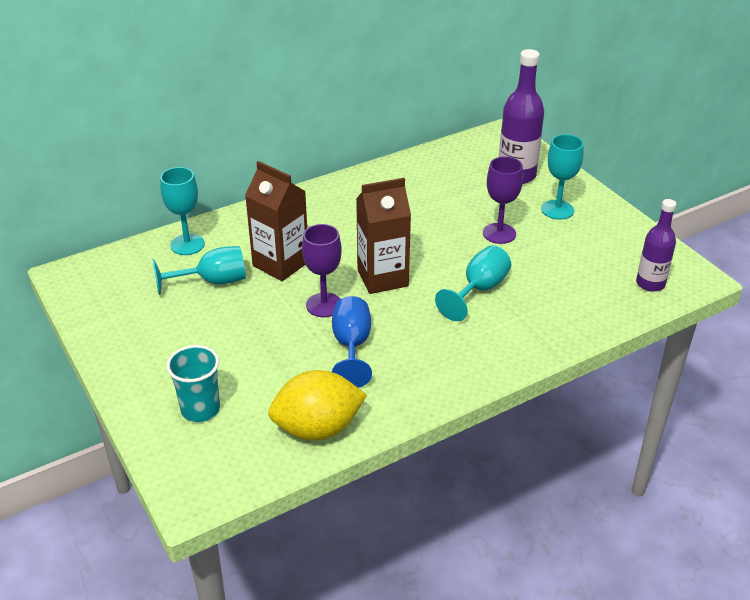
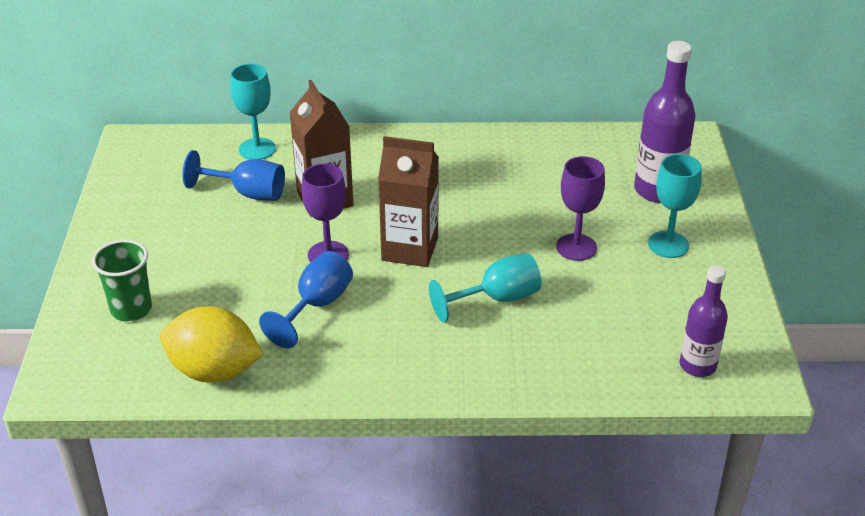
camera: 30 degrees right, 0 degrees up
(200, 409) = (131, 309): turquoise cup -> green cup
(212, 281) = (247, 193): turquoise goblet -> blue goblet

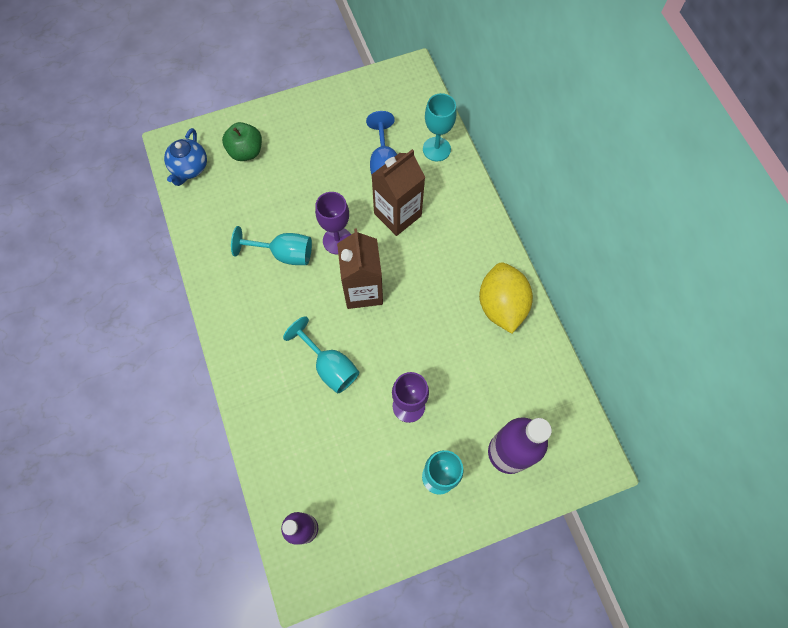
camera: 70 degrees right, 30 degrees up
(113, 373) = (190, 168): none -> blue teapot
(131, 309) = (246, 151): green cup -> green apple
(214, 371) = (207, 220): yellow lemon -> yellow lemon (501, 305)
(316, 306) = (284, 254): blue goblet -> turquoise goblet

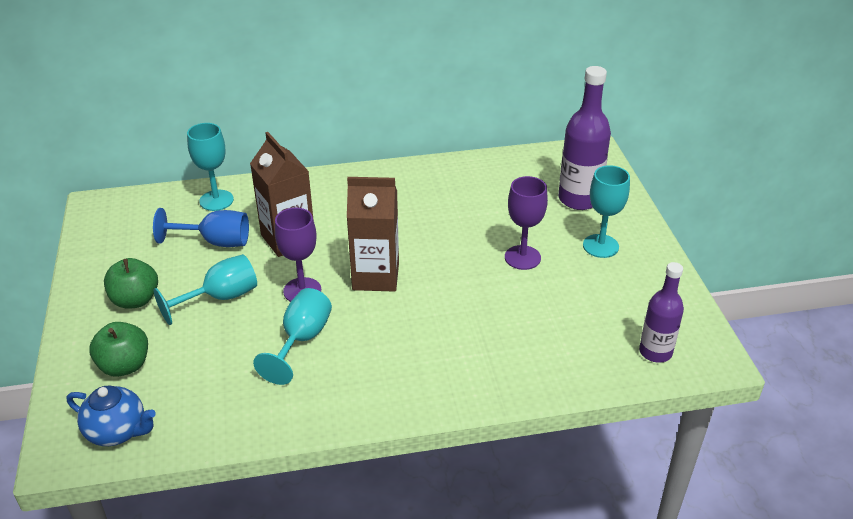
camera: 80 degrees left, 30 degrees down
(310, 135) = (135, 300): none -> green apple
(330, 366) = (464, 313): turquoise goblet -> turquoise goblet (220, 298)
(501, 305) = (424, 182): yellow lemon -> none

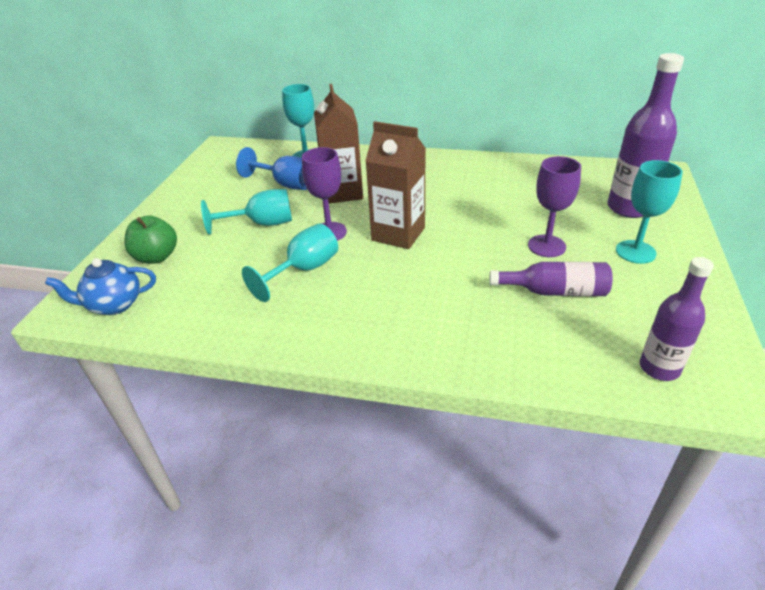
camera: 25 degrees right, 0 degrees up
(118, 431) = (114, 305): blue teapot -> blue teapot turned 120 degrees clockwise
(135, 300) = (199, 212): green apple -> none
(549, 303) = (555, 291): none -> purple bottle

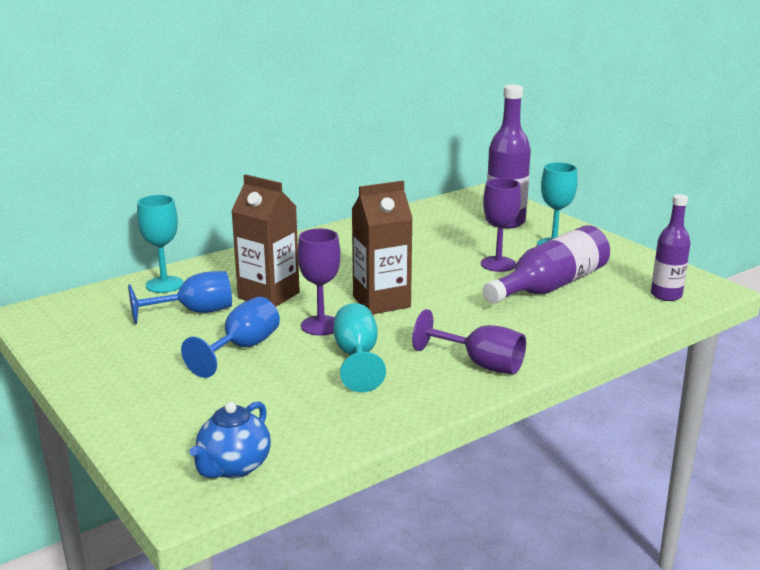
camera: 50 degrees left, 15 degrees down
(157, 257) = (189, 418): green apple -> none
(262, 224) = (242, 348): turquoise goblet -> blue goblet
(365, 329) = (480, 364): none -> purple goblet
(555, 291) = (550, 286): purple bottle -> purple bottle, size x1.55

